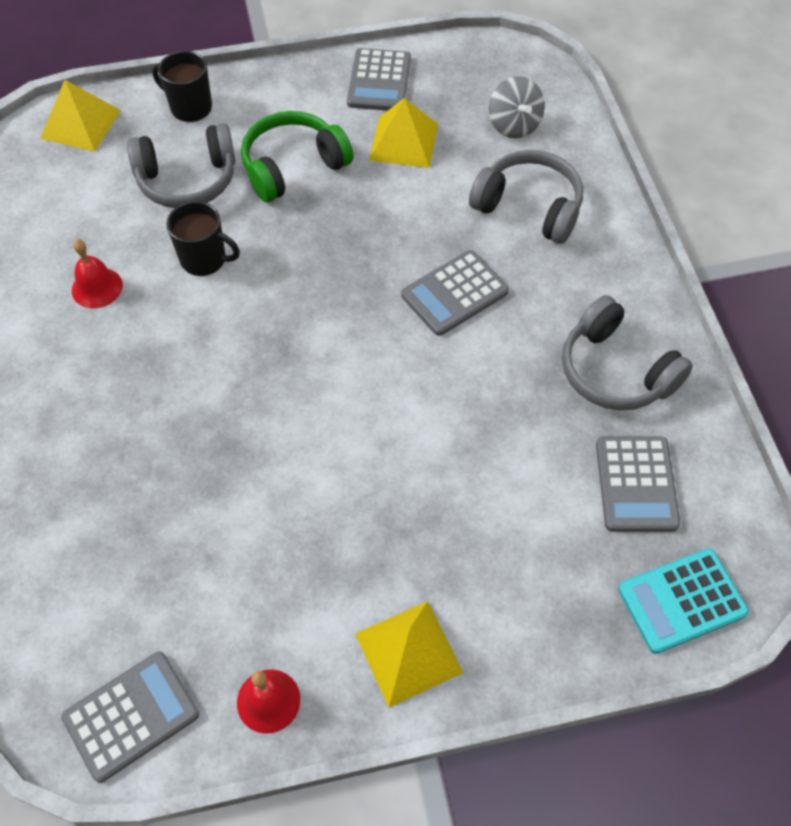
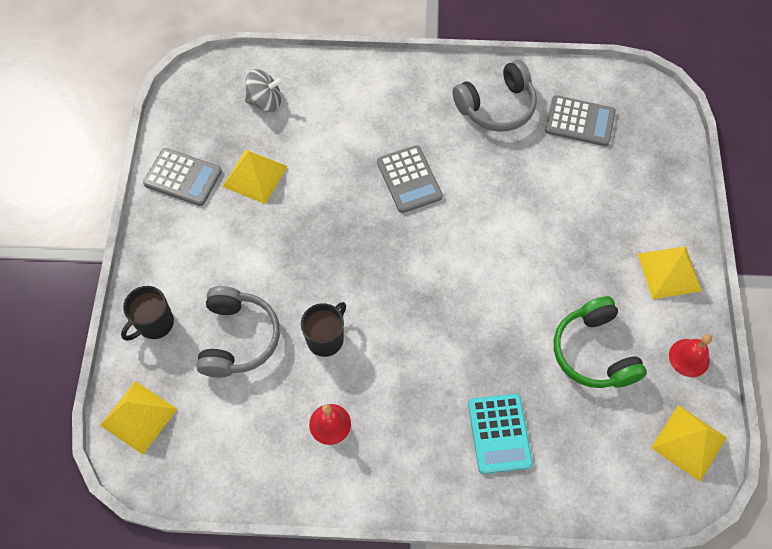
camera: 75 degrees left, 5 degrees up
(131, 716) = (688, 442): grey calculator -> yellow pyramid
(293, 166) = (252, 257): green headphones -> green headphones (594, 352)
(529, 207) = (347, 114): grey headphones -> none
(681, 601) = (658, 123): turquoise calculator -> turquoise calculator (499, 433)

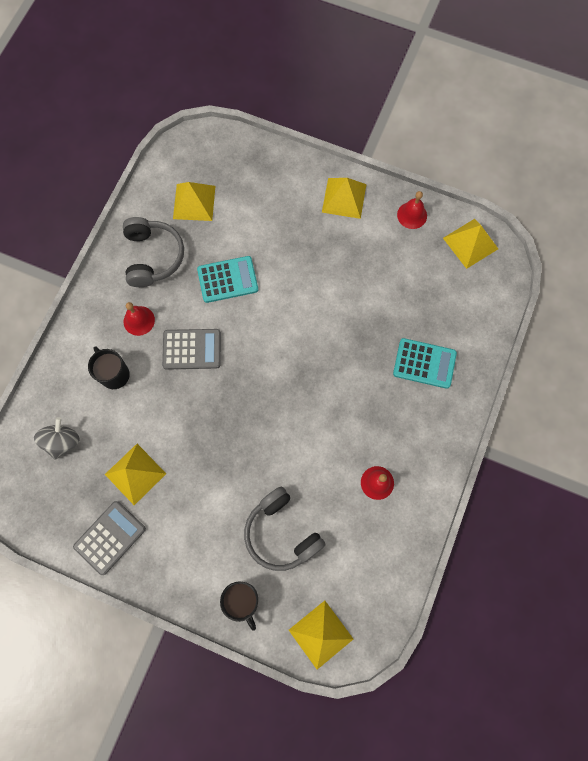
camera: 70 degrees left, 10 degrees up
(238, 338) = (281, 533): grey headphones -> grey headphones turned 150 degrees counterclockwise
(326, 338) = (307, 463): black mug -> black mug (114, 374)
(419, 120) = (139, 320): none -> red bell
(505, 185) = (227, 279): none -> turquoise calculator
(580, 121) = (194, 202): grey calculator -> yellow pyramid
(594, 352) = (386, 275): green headphones -> none

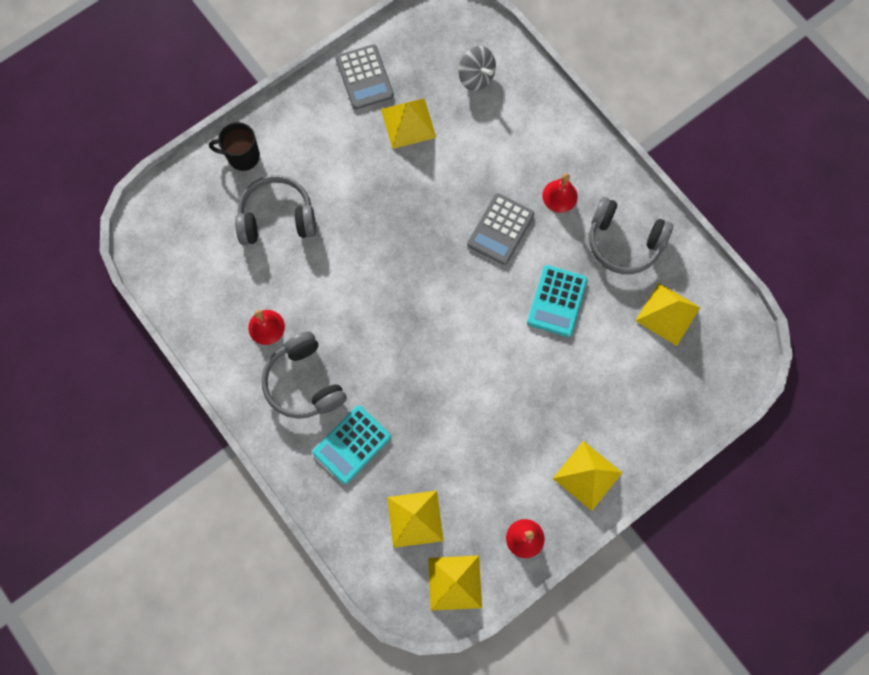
camera: 120 degrees right, 0 degrees up
(114, 374) = (516, 149): black mug -> none
(320, 634) = (172, 204): yellow pyramid -> yellow pyramid (415, 519)
(402, 426) = (304, 382): none -> grey headphones

